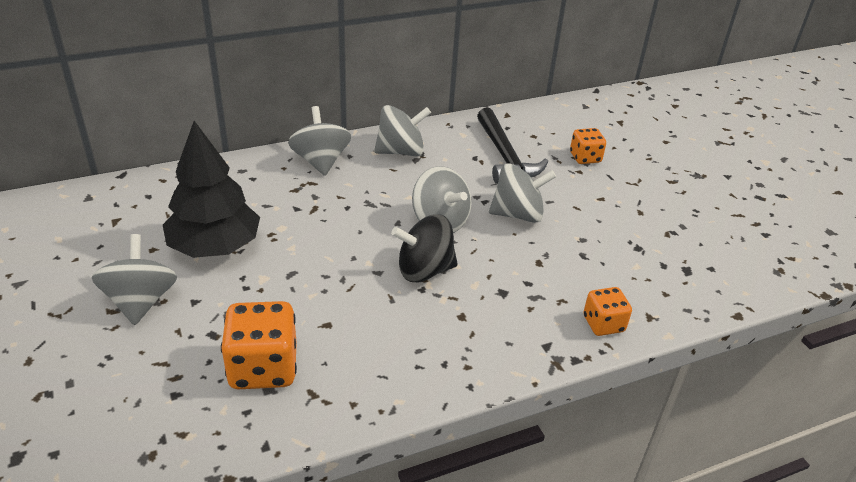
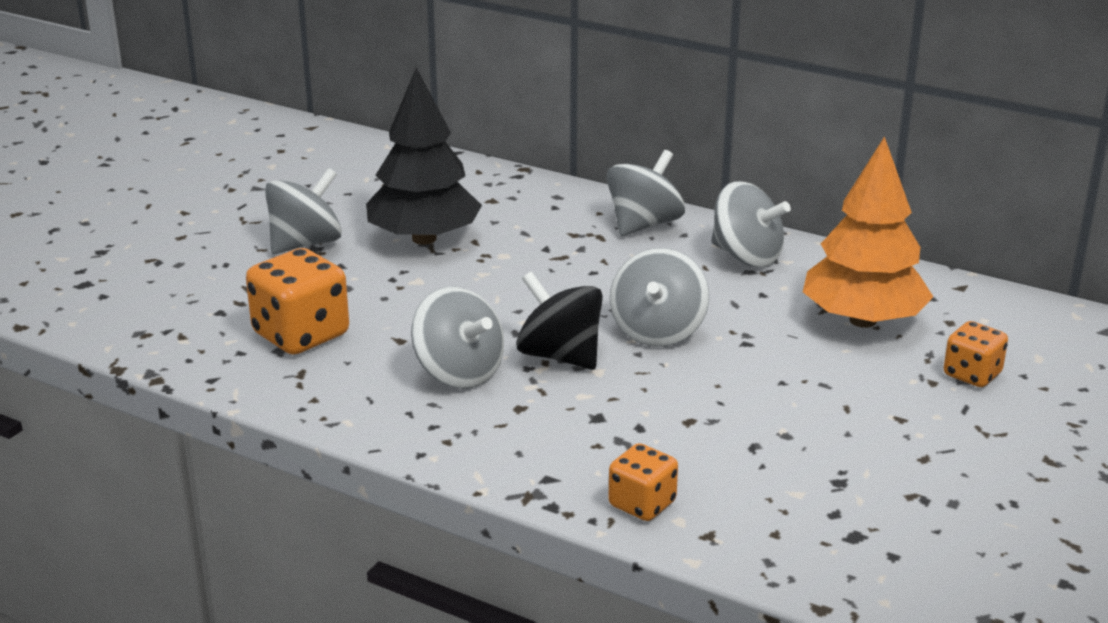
camera: 55 degrees right, 10 degrees down
(505, 156) = (863, 320): black hammer -> orange tree
(518, 214) = (758, 373): grey spinning top -> grey spinning top (459, 373)

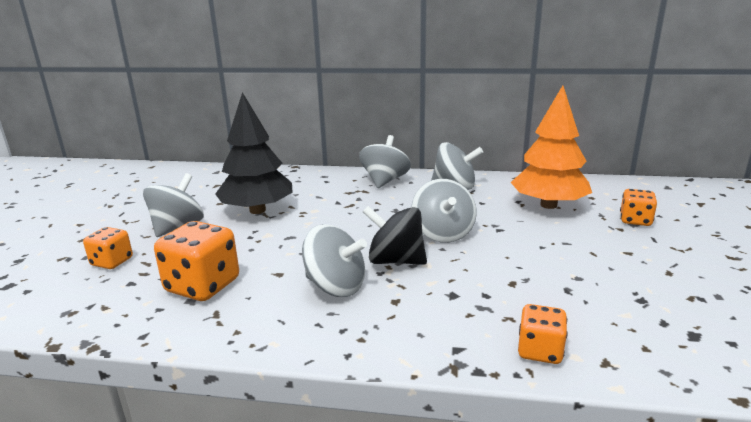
camera: 20 degrees left, 5 degrees down
(207, 278) = (112, 262): none -> orange dice

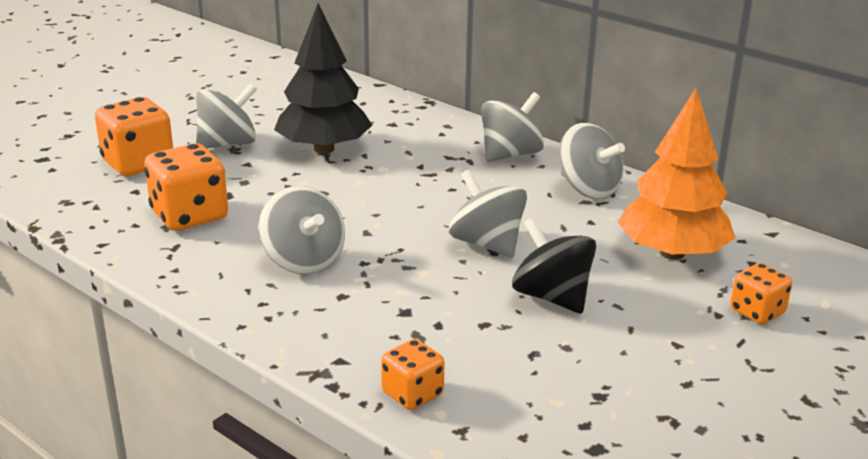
camera: 30 degrees right, 5 degrees up
(112, 262) = (138, 163): orange dice -> orange dice, size x1.69
(395, 261) = (394, 256): black spinning top -> black spinning top (552, 297)
(443, 233) = (487, 244): grey spinning top -> grey spinning top turned 120 degrees clockwise

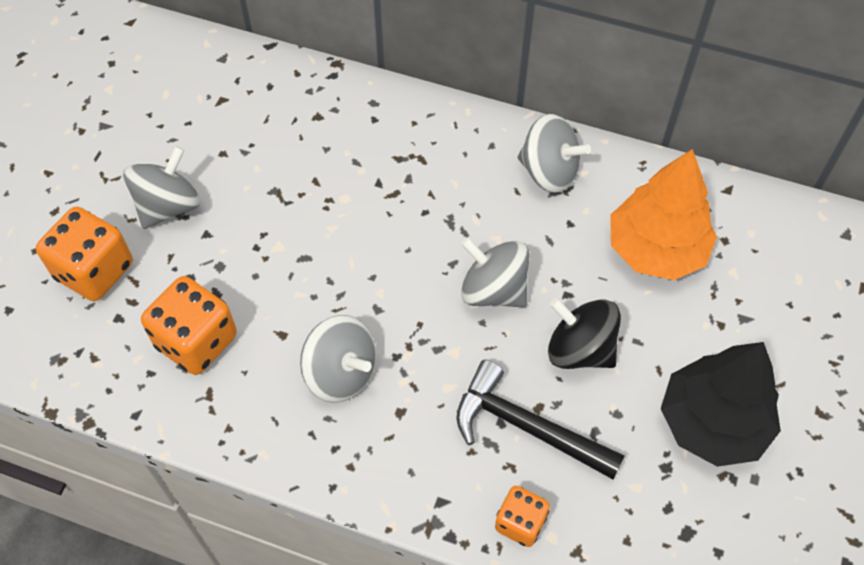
camera: 20 degrees left, 30 degrees up
(324, 149) = (271, 184): black tree -> black tree (713, 423)
(463, 333) = (527, 427): none -> black hammer
(510, 154) = (455, 136): grey spinning top -> none
(757, 312) = (750, 311): orange dice -> none

